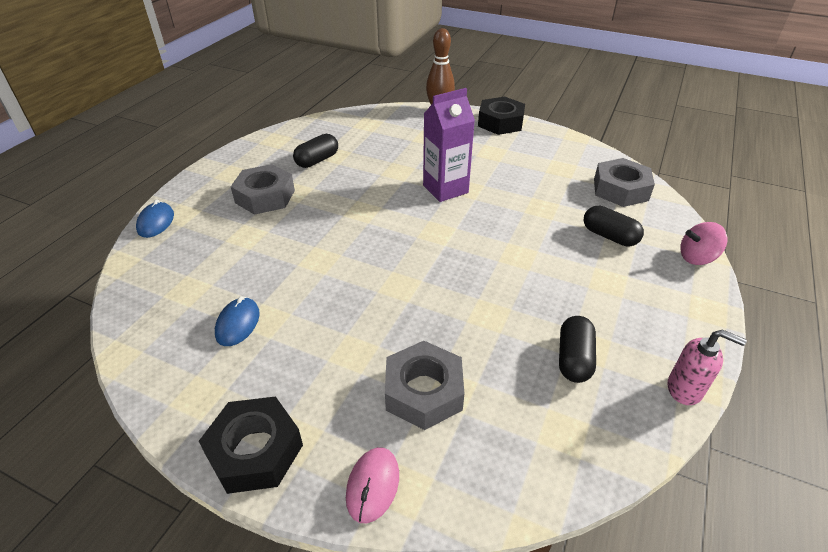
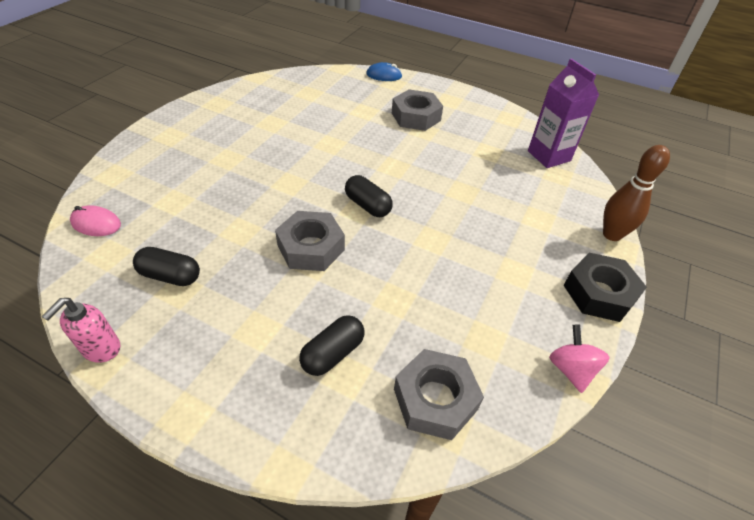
camera: 90 degrees right, 5 degrees up
(238, 324) = (271, 113): blue mouse -> none
(255, 451) = (170, 123): black nut -> none
(317, 160) = (476, 142): black capsule -> black capsule (368, 205)
(372, 485) = (122, 163): pink mouse -> pink mouse (96, 223)
(423, 391) = (179, 188): grey nut -> grey nut (311, 247)
(445, 189) = (430, 223): purple carton -> purple carton (549, 156)
(696, 257) = (275, 443): pink spinning top -> pink spinning top (571, 369)

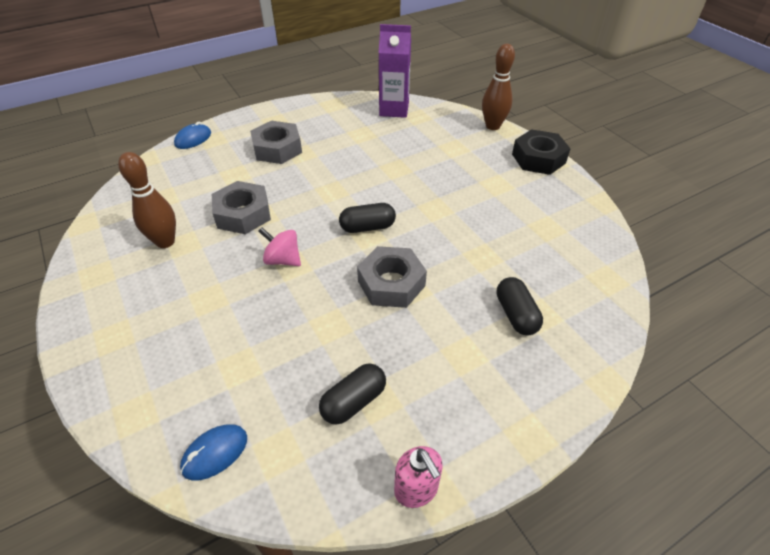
camera: 55 degrees left, 0 degrees up
(96, 223) = (215, 453): pink mouse -> blue mouse
(267, 115) = (165, 242): none -> brown bowling pin
(435, 399) = (584, 275): grey nut -> grey nut (243, 214)
(571, 369) = (590, 202): pink spinning top -> pink spinning top (283, 260)

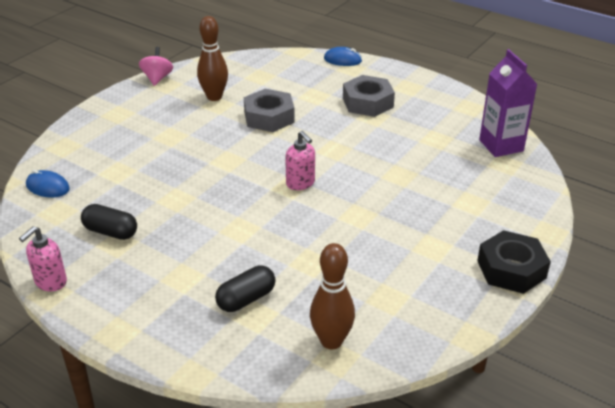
camera: 65 degrees right, 10 degrees down
(283, 260) = (230, 154): pink spinning top -> pink spinning top (157, 78)
(367, 227) = (300, 183): black capsule -> pink soap dispenser
(391, 283) = (240, 216): grey nut -> none
(492, 126) = (543, 220): brown bowling pin -> brown bowling pin (331, 341)

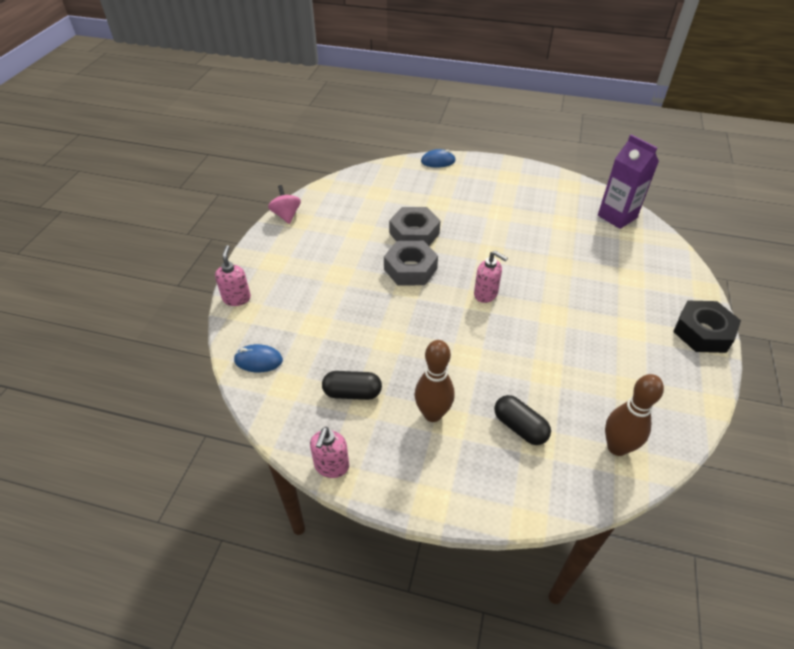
camera: 20 degrees left, 10 degrees up
(64, 135) = (237, 298): none -> pink soap dispenser
(214, 97) = (352, 223): brown bowling pin -> brown bowling pin (432, 414)
(246, 299) = (519, 427): black capsule -> black capsule turned 75 degrees counterclockwise
(367, 102) = (487, 199): grey nut -> grey nut (410, 269)

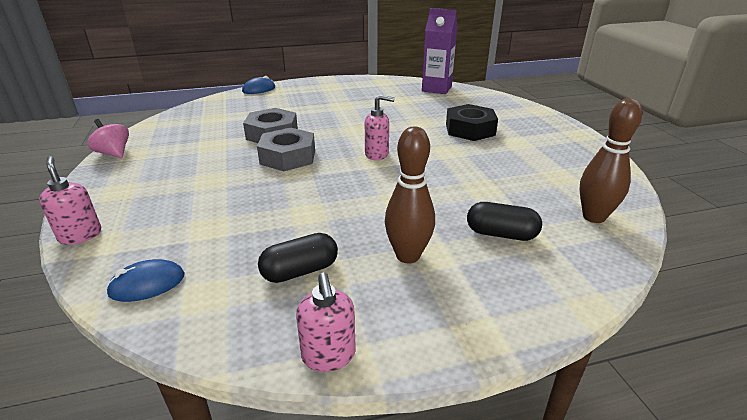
camera: 30 degrees left, 15 degrees down
(702, 332) = (565, 130): black nut -> black nut (470, 130)

